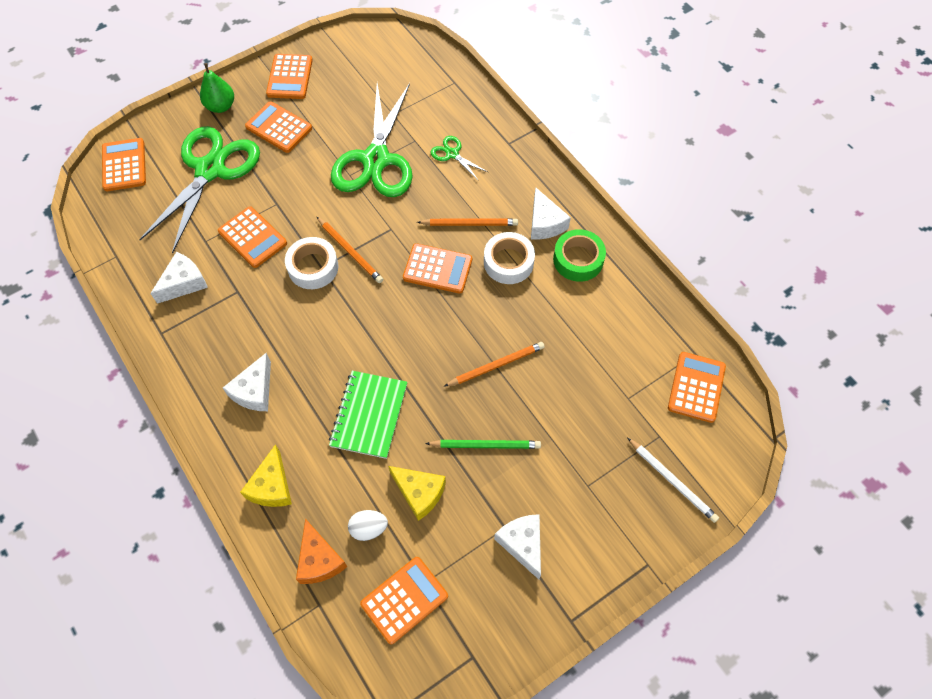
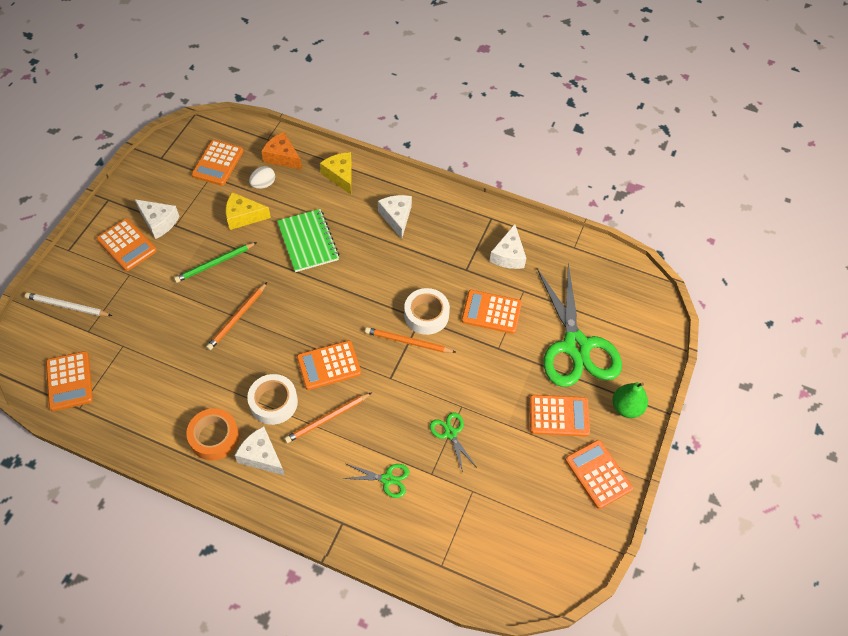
camera: 145 degrees right, 5 degrees down
(124, 165) = (644, 312): orange calculator -> orange calculator (127, 245)
(375, 160) = (450, 433): green scissors -> green scissors, size x0.42
(578, 260) = (214, 437): green tape -> orange tape

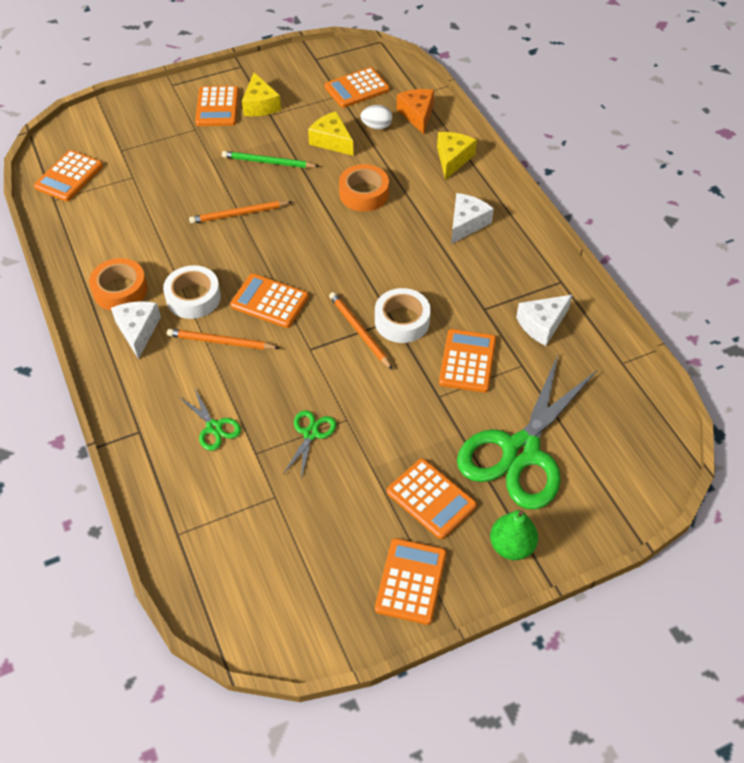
camera: 45 degrees right, 5 degrees down
(67, 306) = (127, 123): white pencil -> none
(159, 222) = (260, 105): white cheese -> yellow cheese
(308, 241) = (364, 194): green notebook -> orange tape
(491, 312) = (467, 361): orange calculator -> orange calculator turned 45 degrees clockwise

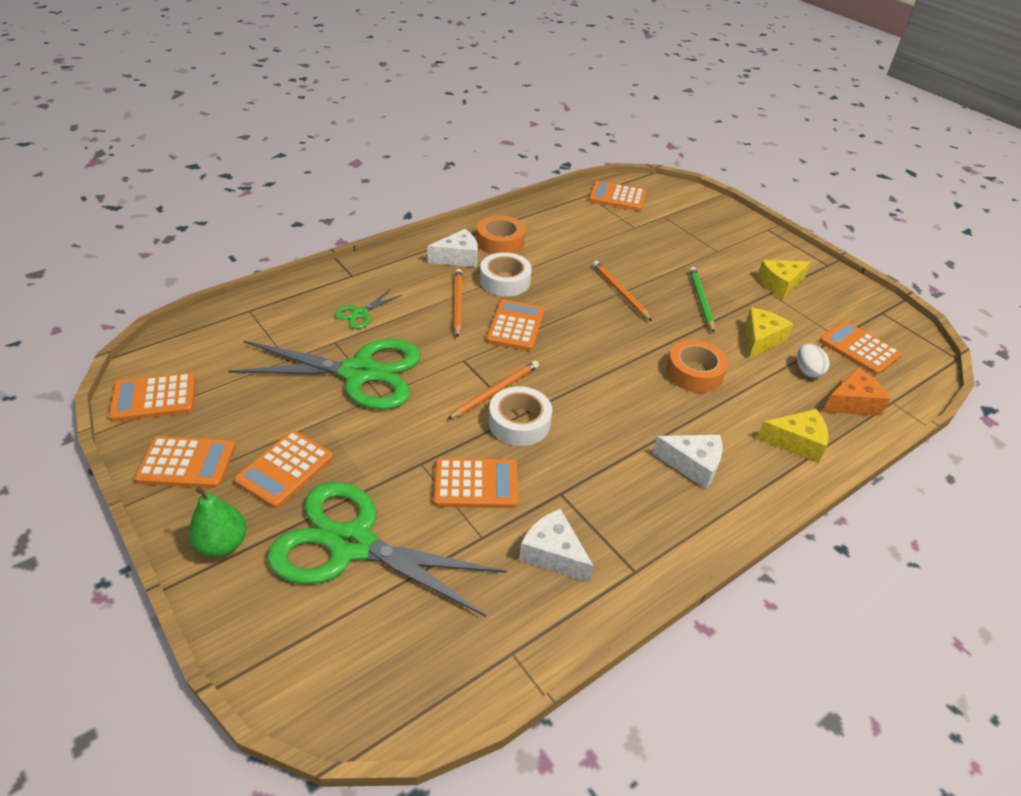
camera: 75 degrees right, 10 degrees down
(217, 107) = (757, 259): orange calculator -> orange calculator (154, 398)
(311, 433) = (360, 373): green scissors -> green scissors, size x2.37

